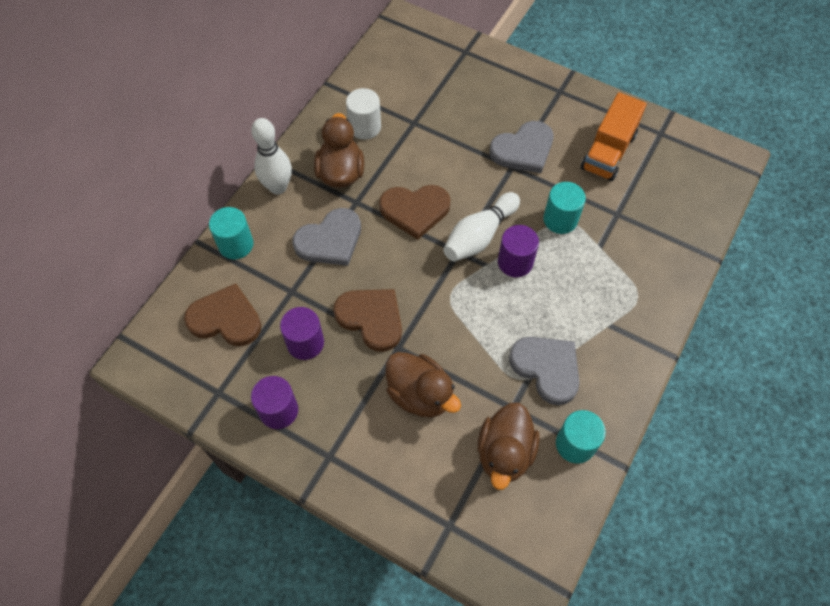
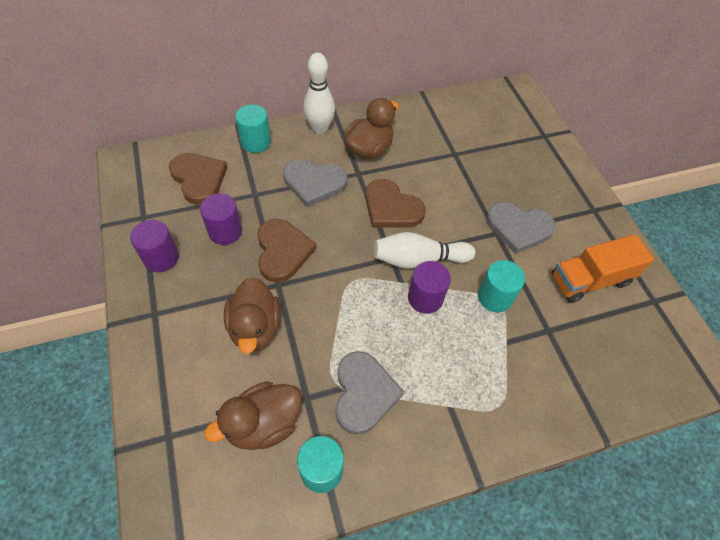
camera: 40 degrees right, 5 degrees down
(365, 127) = (417, 133): white cylinder -> none

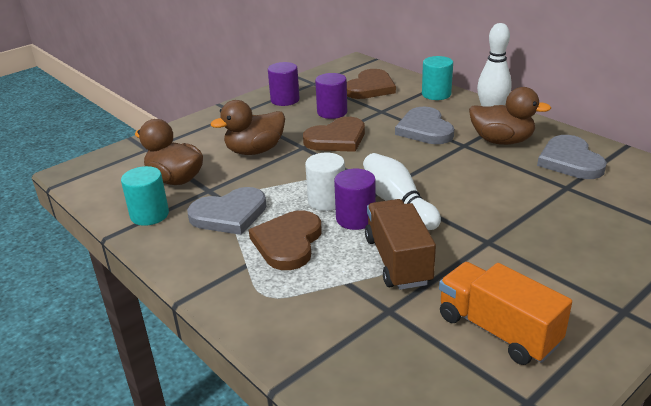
camera: 70 degrees right, 25 degrees down
(386, 306) = (326, 201): none -> white cylinder
(391, 208) = (443, 172): brown heart -> brown heart (288, 243)
(495, 297) = (398, 261): turquoise cylinder -> brown truck
(518, 228) = (513, 255): grey heart -> grey heart (570, 161)

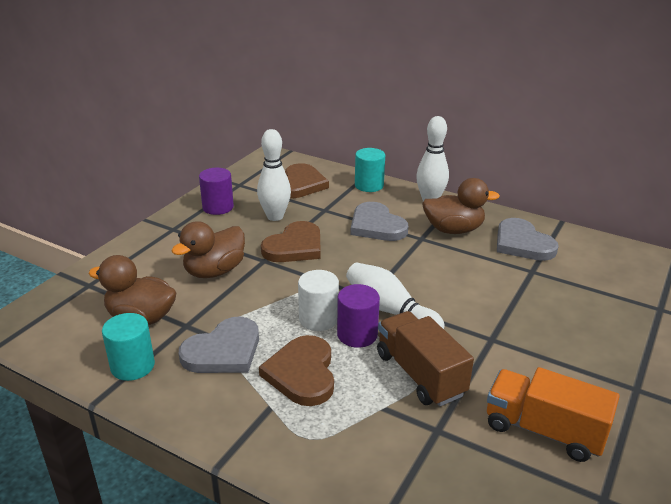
camera: 20 degrees left, 0 degrees up
(332, 112) = (275, 216): purple cylinder -> white bowling pin

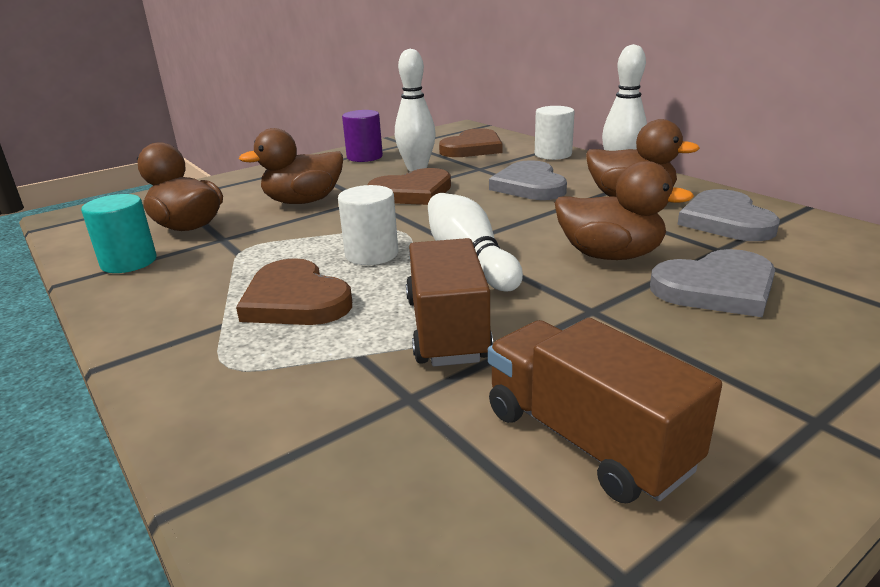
camera: 25 degrees right, 5 degrees down
(223, 351) = (233, 265): grey heart -> grey heart (716, 288)
(302, 373) = (295, 300): brown heart -> brown heart turned 60 degrees counterclockwise
(357, 334) = (403, 275): purple cylinder -> none
(369, 185) = (553, 154): turquoise cylinder -> white cylinder
(474, 289) = (610, 255): none -> brown duck
(544, 430) = (586, 439): orange truck -> brown truck

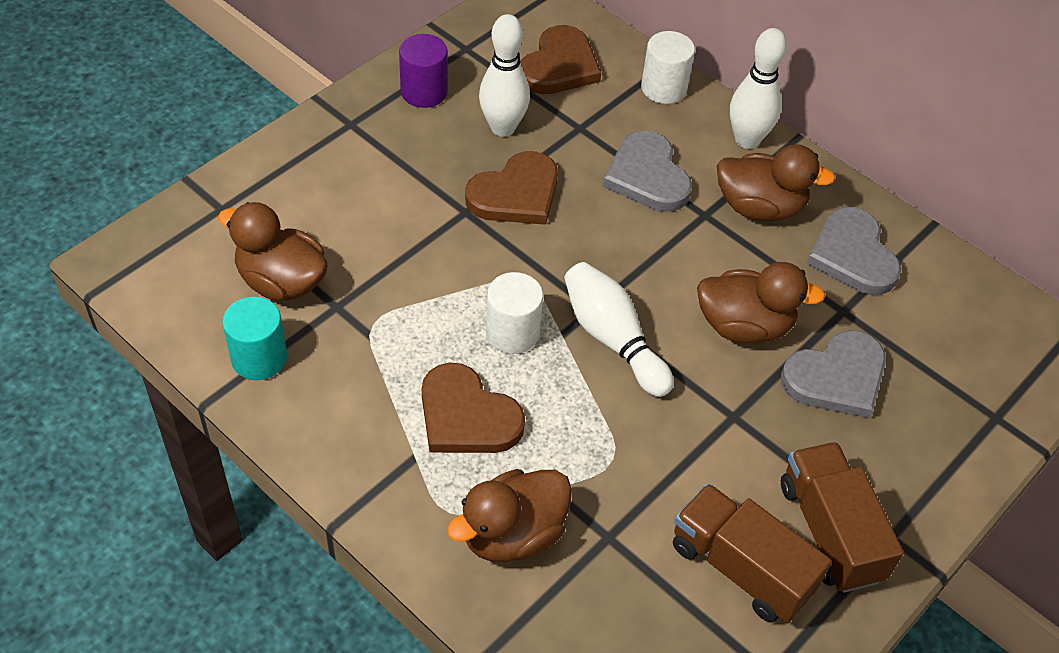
camera: 15 degrees left, 25 degrees up
(303, 201) = (393, 218): brown duck -> brown duck (512, 534)
(447, 329) = (617, 451): brown truck -> brown truck (830, 531)

